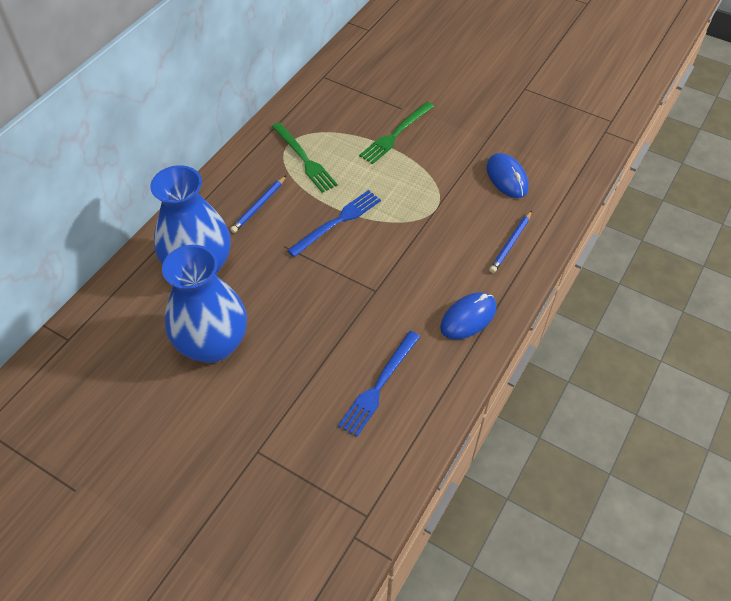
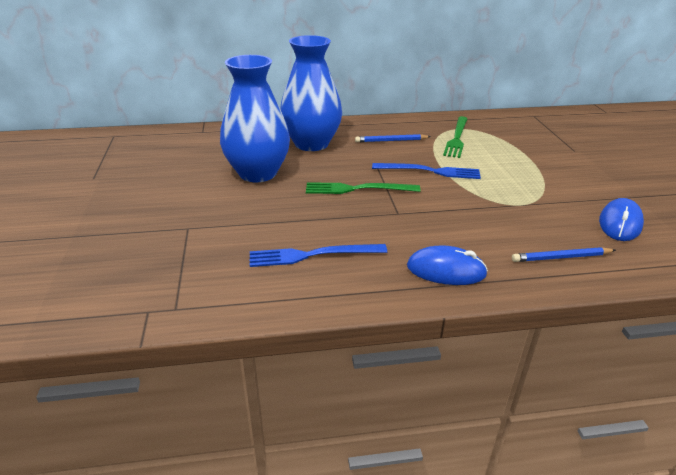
camera: 50 degrees right, 20 degrees down
(396, 134) = (548, 158): green fork -> green fork (357, 189)

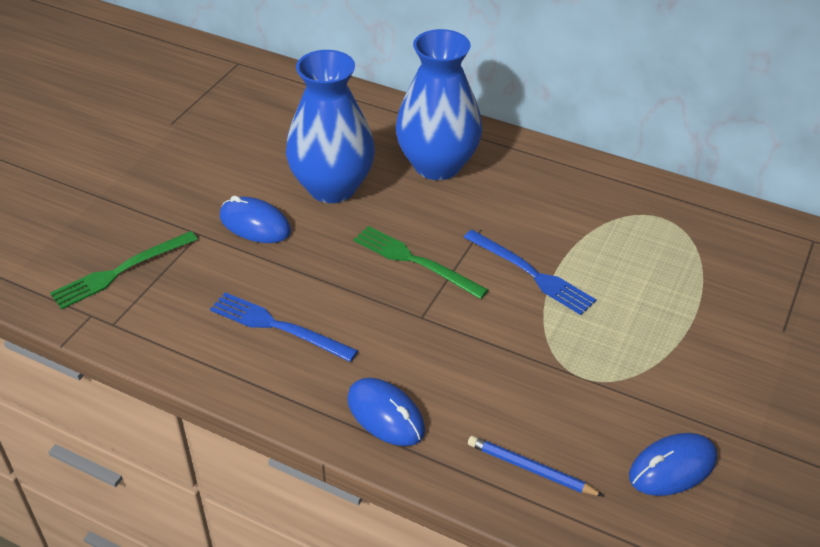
camera: 35 degrees right, 10 degrees up
(225, 208) = (255, 224): none -> blue mouse
(391, 141) = (541, 201): blue pencil -> none
(457, 138) = (636, 234): green fork -> green fork (121, 271)

